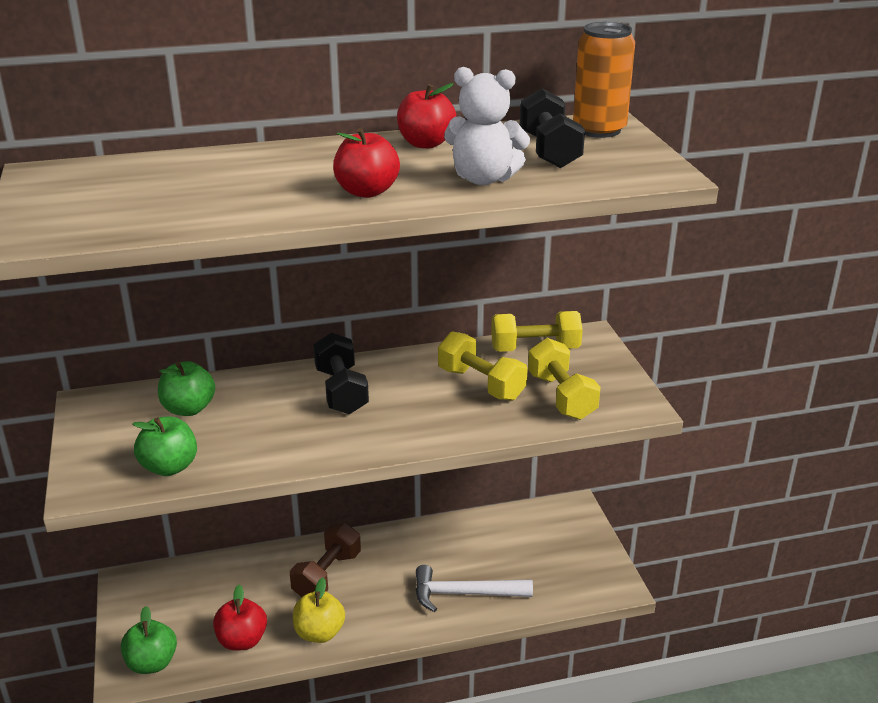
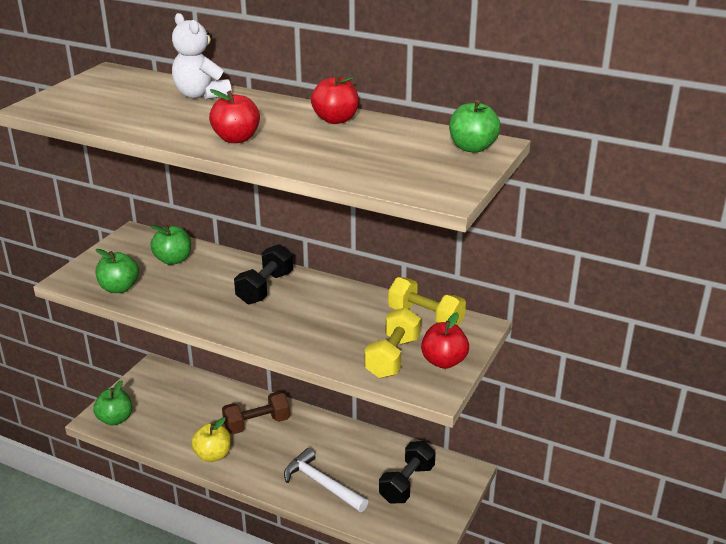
camera: 40 degrees right, 0 degrees up
(242, 640) = (170, 434): red apple -> red apple (444, 361)
(481, 384) = (353, 324): yellow dumbbell -> none
(484, 179) = (319, 155): white teddy bear -> white teddy bear (201, 95)
(549, 151) = (403, 151): black dumbbell -> black dumbbell (407, 483)
(599, 130) = (472, 148): orange can -> green apple

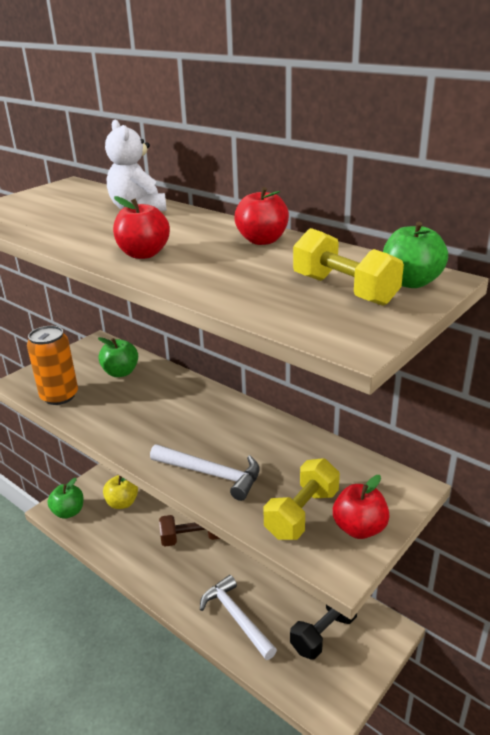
camera: 15 degrees right, 0 degrees up
(119, 288) = (59, 396): green apple -> orange can
(213, 455) = (142, 565): yellow apple -> yellow apple (122, 503)
(265, 288) = (195, 412): black dumbbell -> none
(301, 337) = (211, 474): none -> white hammer
(425, 317) = (352, 468): yellow dumbbell -> yellow dumbbell (344, 290)

